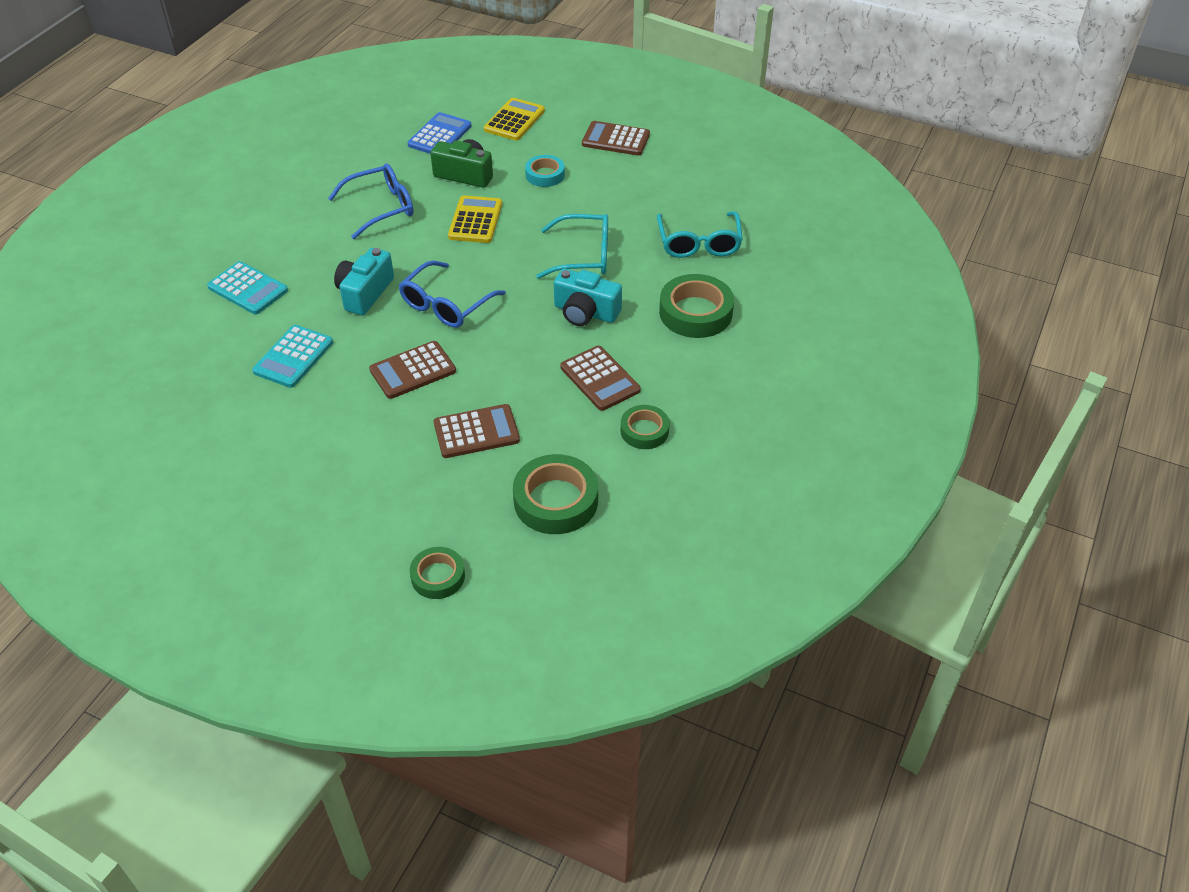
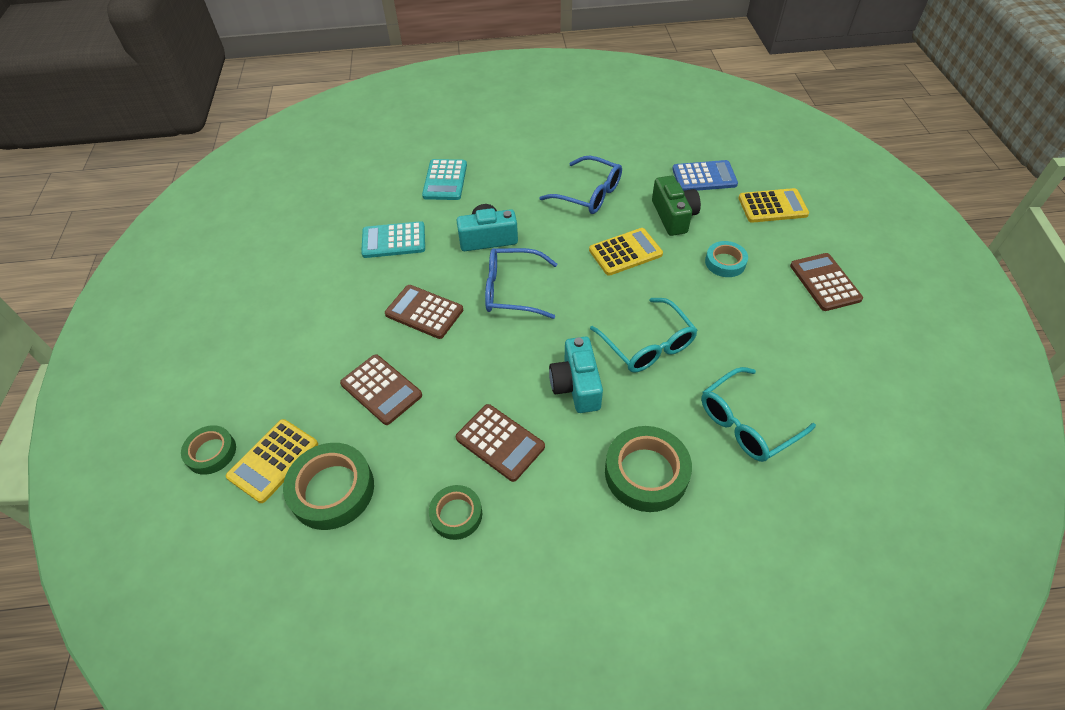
camera: 60 degrees right, 5 degrees up
(489, 532) = (273, 460): none -> yellow calculator
(600, 379) = (500, 442): brown calculator -> brown calculator turned 75 degrees counterclockwise

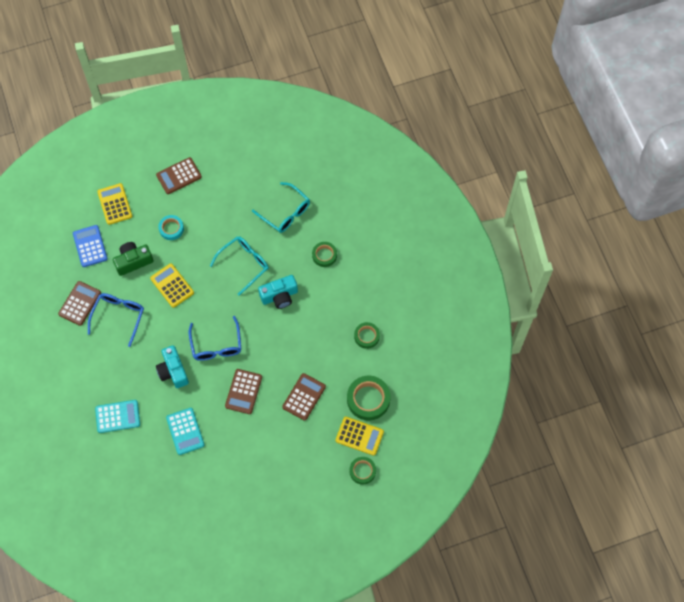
camera: 105 degrees left, 15 degrees up
(500, 442) = (323, 326): brown calculator -> brown calculator (79, 303)
(646, 473) = (324, 255): green tape -> green tape, size x0.60

